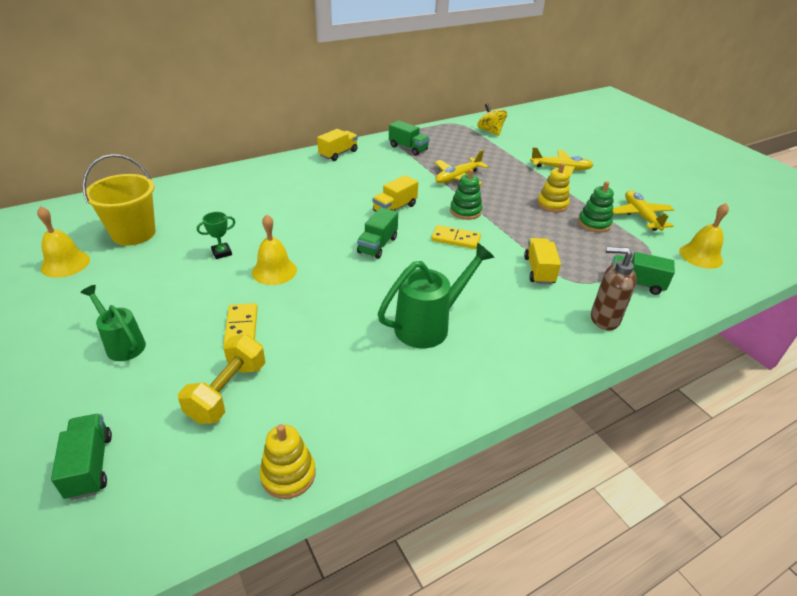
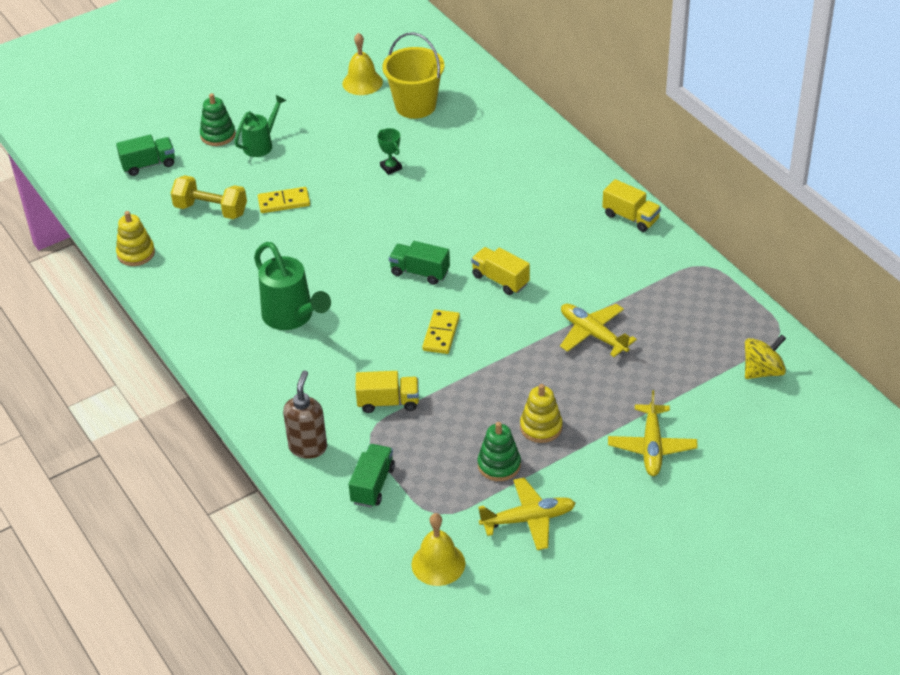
camera: 90 degrees right, 5 degrees up
(274, 271) = (365, 206): yellow bell -> none
(408, 148) = (669, 282): green truck -> none
(465, 211) = (505, 342): green stacking toy -> green stacking toy (218, 135)

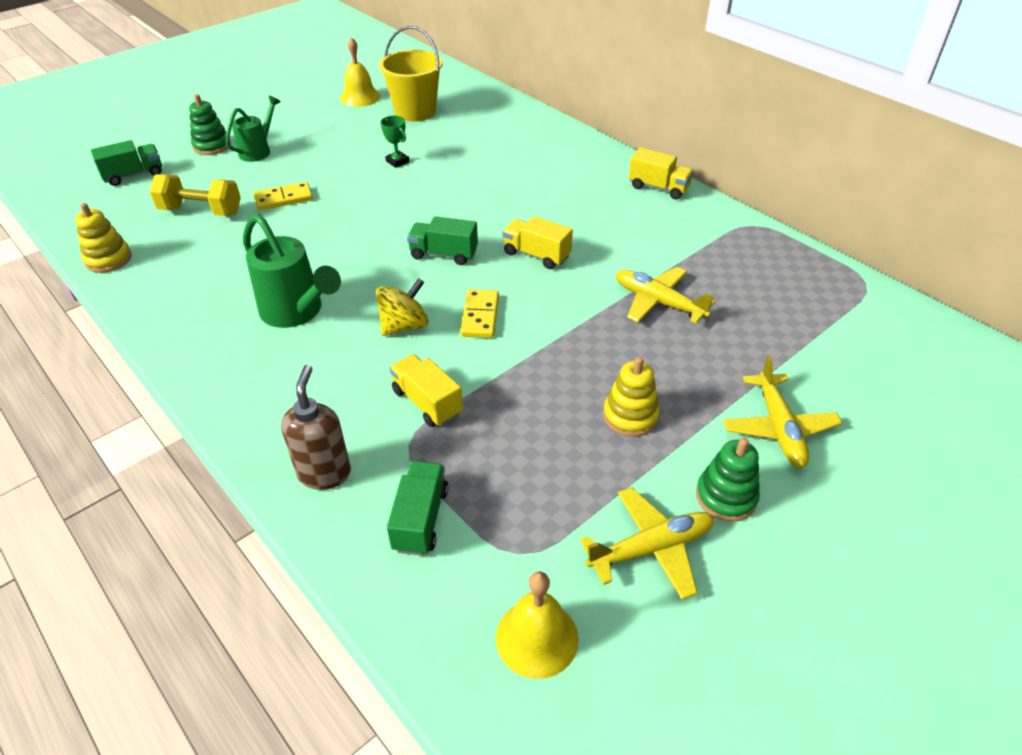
camera: 10 degrees left, 0 degrees up
(388, 402) = (427, 402): yellow truck -> yellow truck turned 120 degrees counterclockwise
(499, 465) = (589, 472): green stacking toy -> green stacking toy (726, 497)
(762, 371) = (868, 326): yellow spinning top -> yellow spinning top (404, 326)

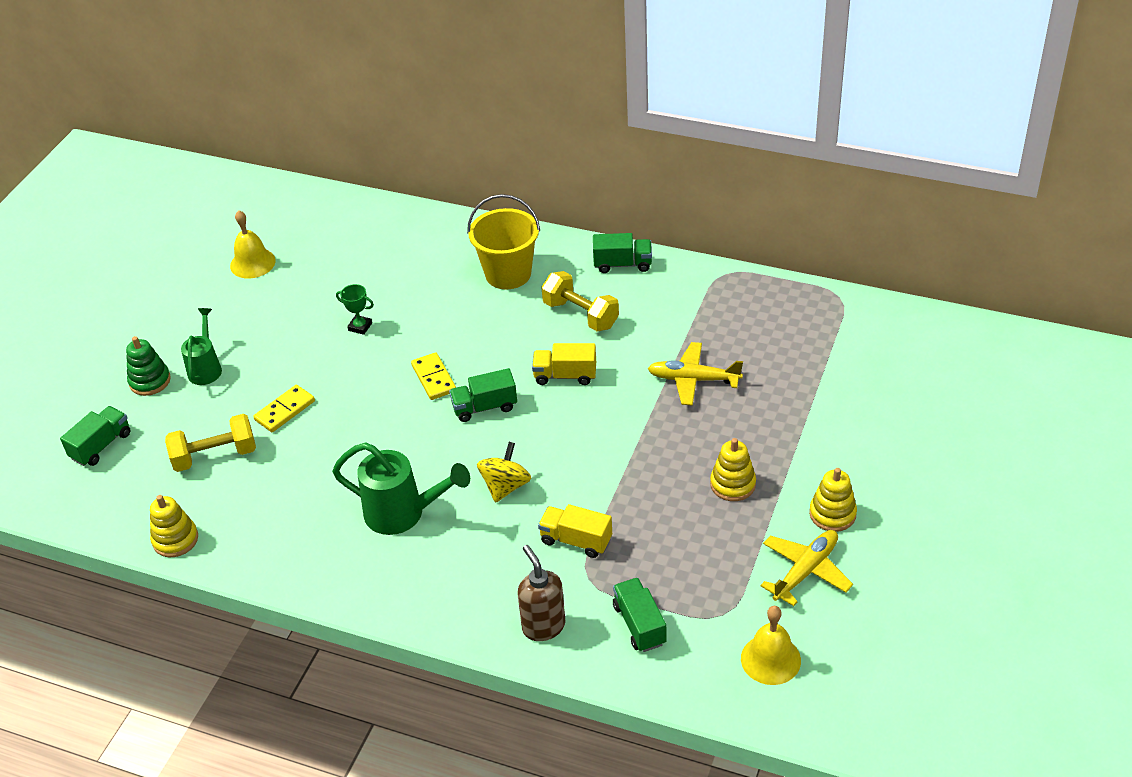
camera: 25 degrees left, 0 degrees up
(415, 111) = (327, 260): yellow bucket -> yellow bucket (508, 274)
(480, 316) = (560, 451): yellow domino -> yellow domino (433, 378)
(589, 213) = (581, 314): none -> yellow dumbbell
(658, 188) = (622, 264): yellow truck -> green truck
(726, 497) = (832, 514): green stacking toy -> yellow stacking toy
(779, 428) = (840, 448): yellow plane -> none

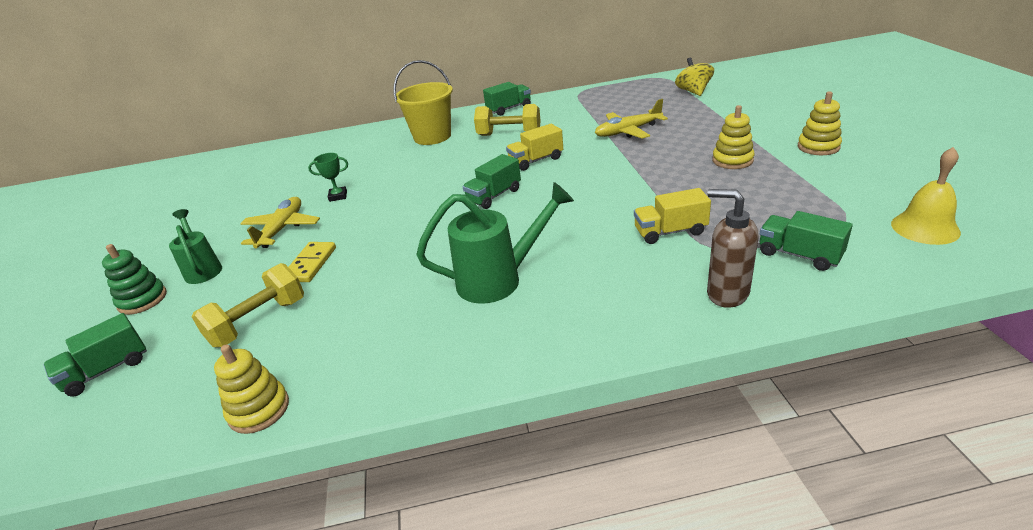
camera: 30 degrees left, 10 degrees down
(101, 446) = (106, 370): green truck -> green truck turned 135 degrees counterclockwise
(252, 263) = (206, 199): yellow bell -> none
(433, 378) = (432, 198): yellow domino -> none
(505, 486) = (568, 227): yellow spinning top -> yellow spinning top (693, 91)
(805, 571) = (854, 176): yellow plane -> yellow plane (282, 229)

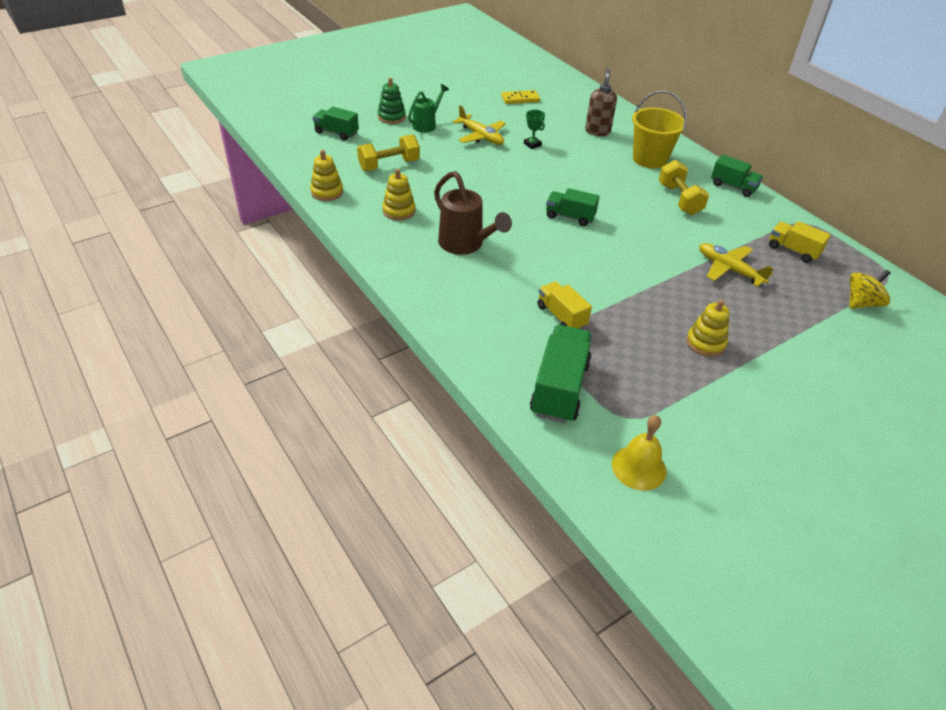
camera: 60 degrees right, 10 degrees up
(258, 322) = (389, 165): yellow dumbbell -> yellow dumbbell turned 45 degrees counterclockwise
(282, 229) = (481, 136): yellow plane -> yellow plane turned 60 degrees clockwise
(310, 264) = (449, 163): yellow domino -> yellow domino (520, 99)
(498, 280) = (465, 245): green watering can -> brown watering can
(536, 160) = (639, 225): yellow truck -> yellow truck (793, 250)
(727, 294) = (493, 352): brown soap dispenser -> brown soap dispenser (597, 131)
(799, 255) = (560, 388): green truck -> green truck, size x1.62
(818, 147) = (770, 402): yellow stacking toy -> yellow stacking toy (399, 211)

